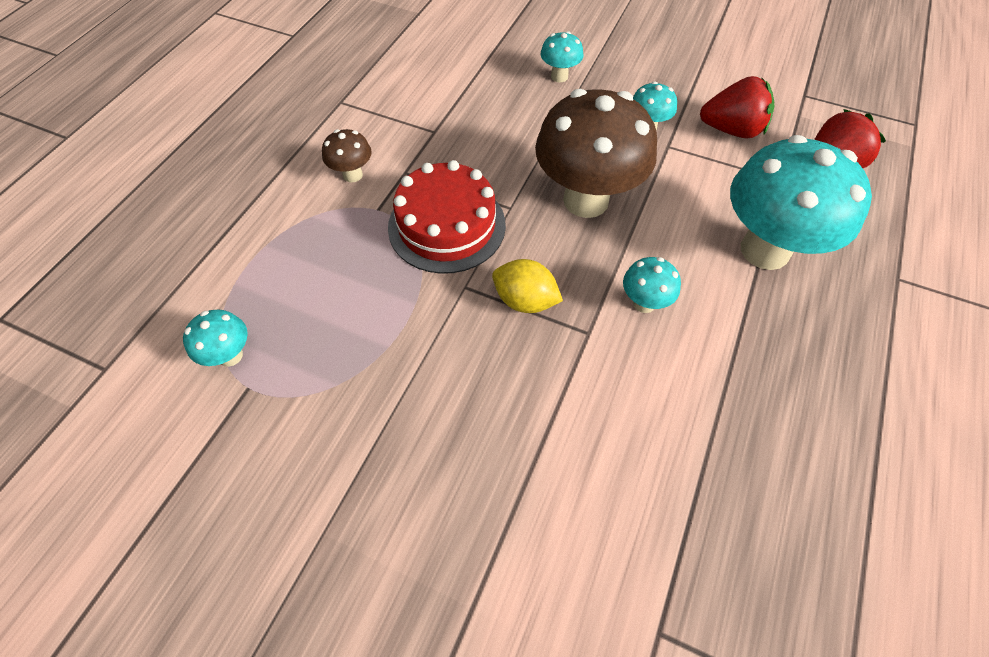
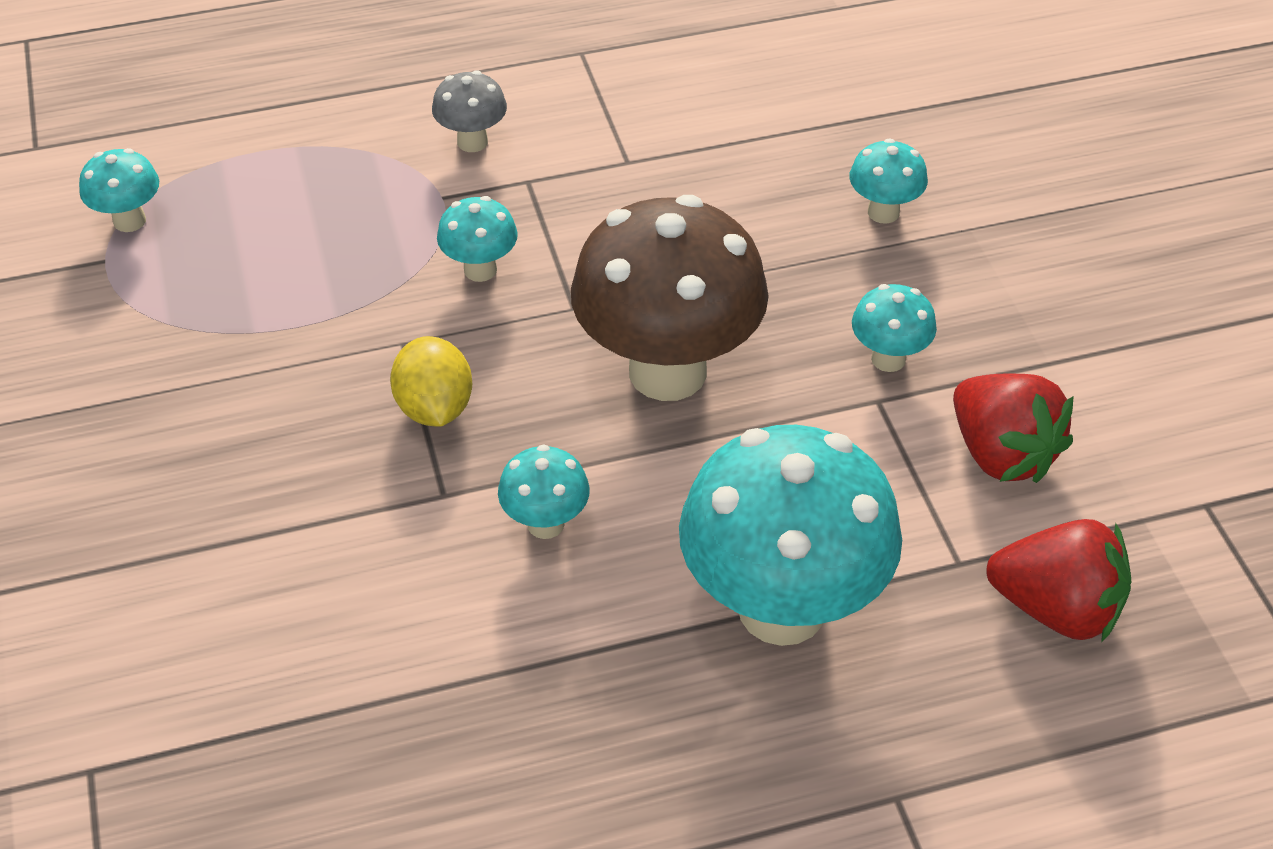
camera: 50 degrees right, 10 degrees down
(353, 175) = (472, 142): brown mushroom -> grey mushroom
(447, 226) = (480, 270): red cake -> turquoise mushroom

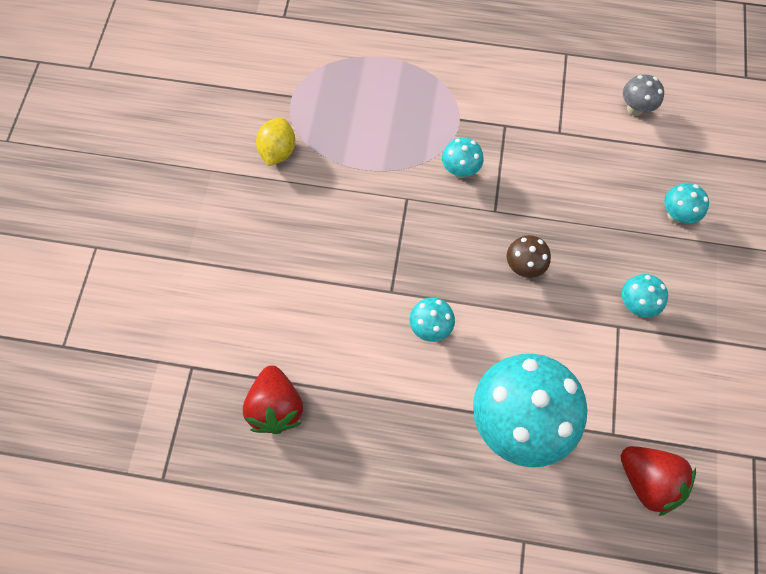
camera: 25 degrees right, 20 degrees up
(129, 221) = (310, 77): turquoise mushroom -> none
(434, 408) = (406, 242): yellow lemon -> yellow lemon (278, 151)
(472, 142) = (488, 91): grey mushroom -> grey mushroom (635, 109)
(667, 371) = (523, 267): brown mushroom -> brown mushroom, size x0.44
(1001, 454) = (665, 383): red strawberry -> red strawberry (276, 406)

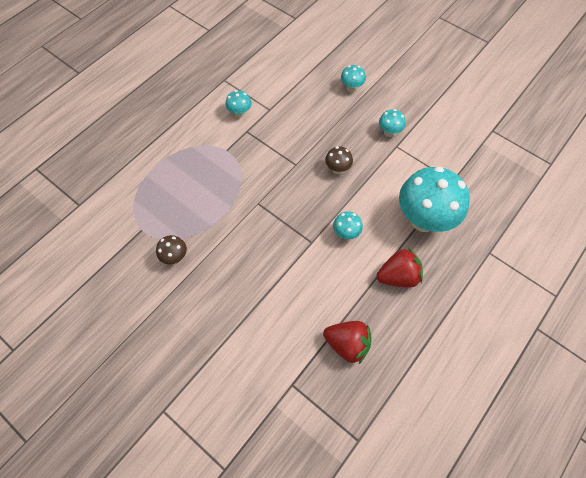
camera: 60 degrees left, 5 degrees down
(278, 151) = (175, 257): yellow lemon -> brown mushroom
(460, 170) = (259, 167): turquoise mushroom -> turquoise mushroom (240, 113)
(635, 109) = (279, 70): grey mushroom -> none
(648, 480) = (483, 179): red strawberry -> red strawberry (398, 276)

